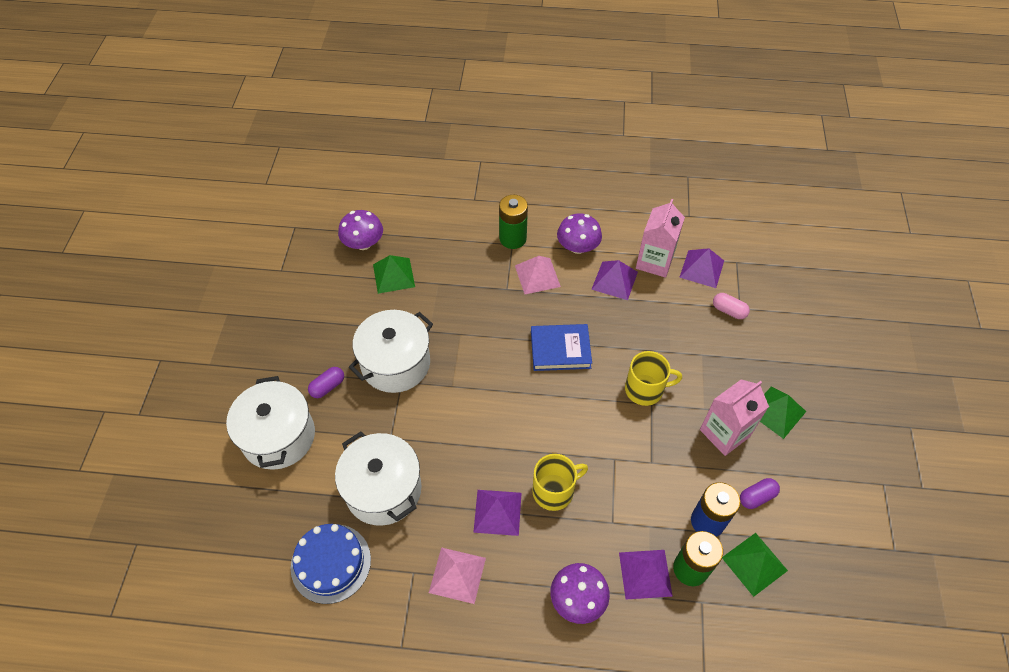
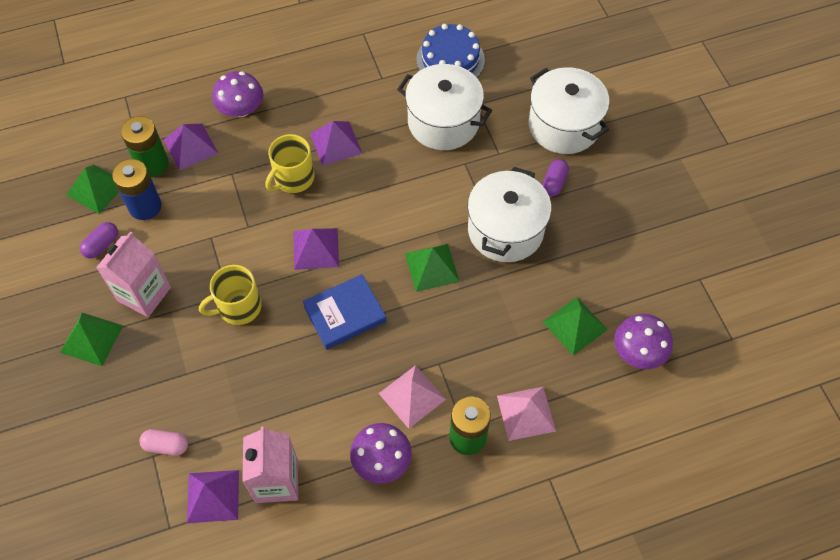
camera: 155 degrees right, 5 degrees up
(457, 575) = (346, 89): pink pyramid -> pink pyramid (526, 413)
(473, 358) = (432, 267): none -> green pyramid
(614, 280) = (317, 430): purple pyramid -> purple pyramid (316, 248)

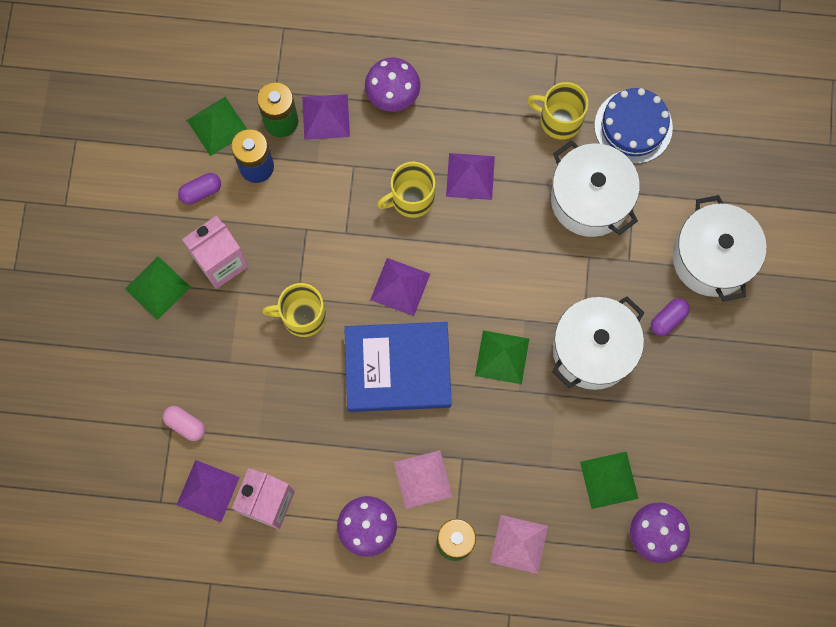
camera: 25 degrees right, 15 degrees up
(345, 314) = (397, 368): blue book -> blue book, size x1.51
(389, 76) = (559, 119): none -> yellow mug

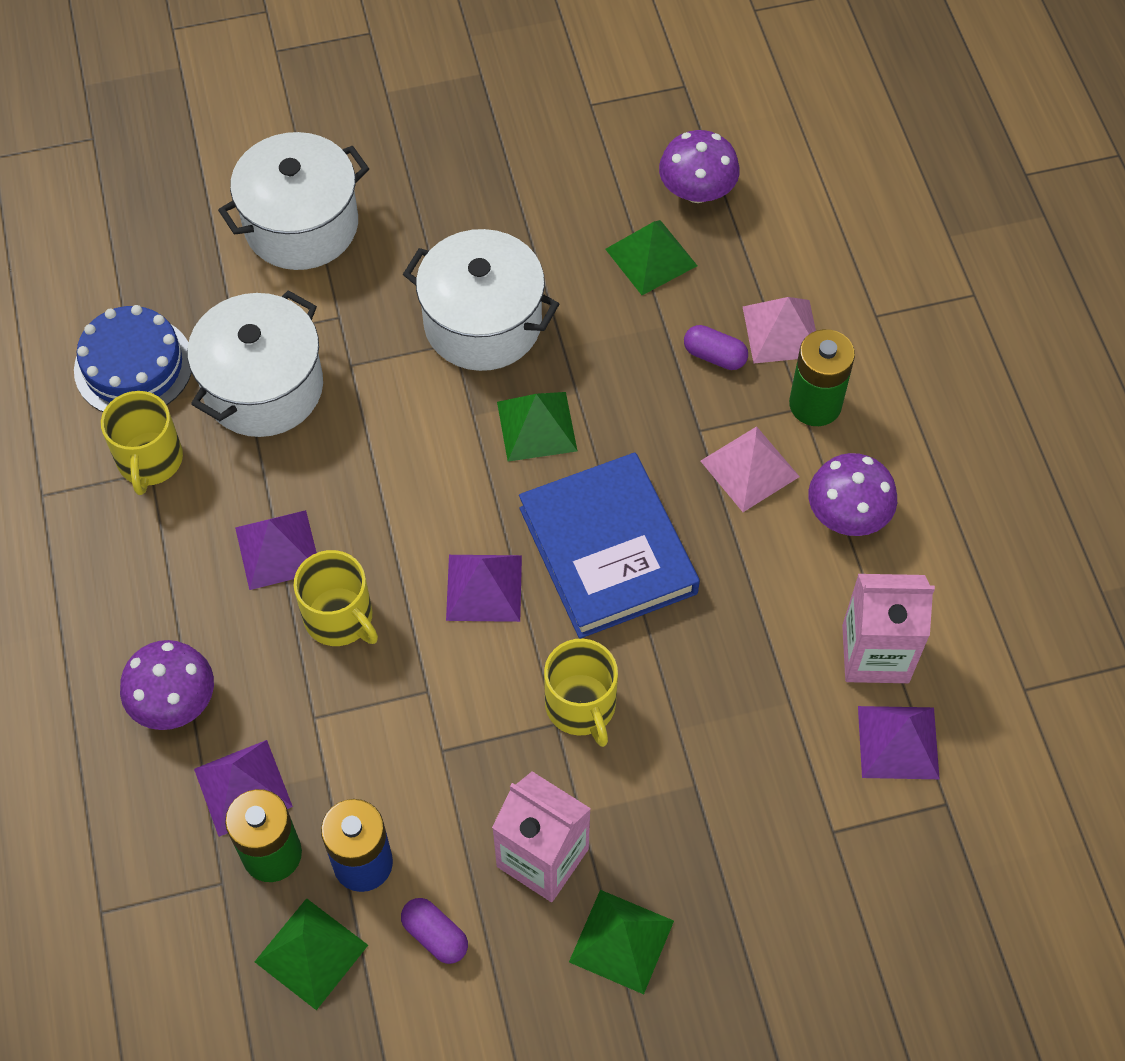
camera: 110 degrees left, 15 degrees down
(185, 424) = (817, 812): pink capsule -> none
(668, 319) = (406, 251): purple capsule -> purple capsule (714, 356)

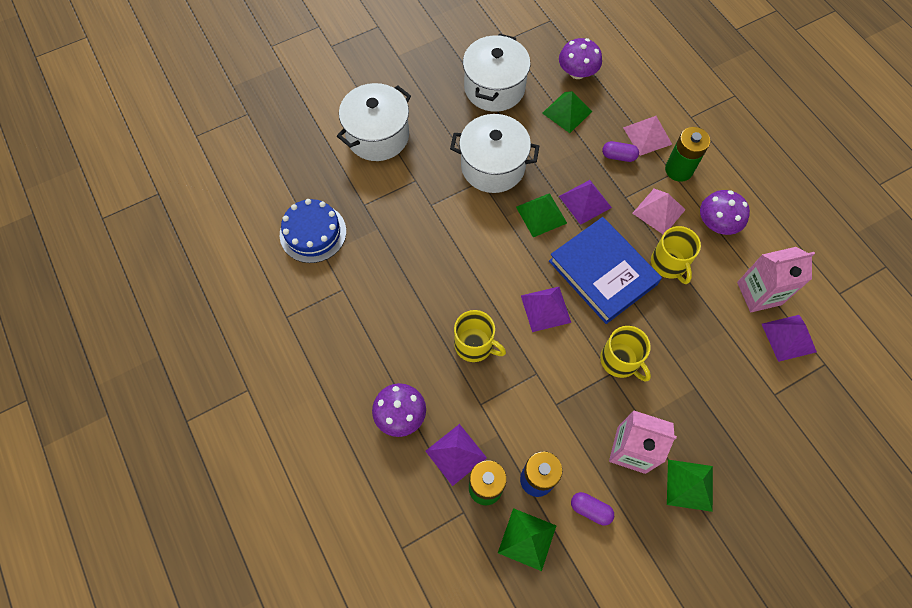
camera: 15 degrees left, 5 degrees up
(149, 460) = (340, 283): yellow mug -> yellow mug (669, 263)
(263, 387) = (388, 228): white pot -> white pot (494, 88)
(278, 549) = (427, 315): purple pyramid -> purple pyramid (585, 201)

